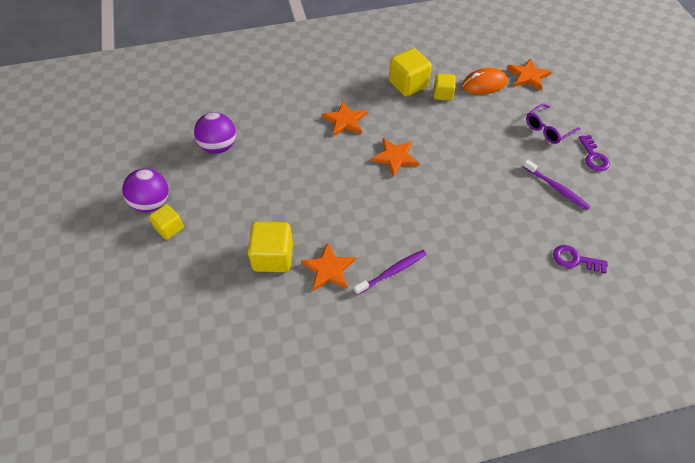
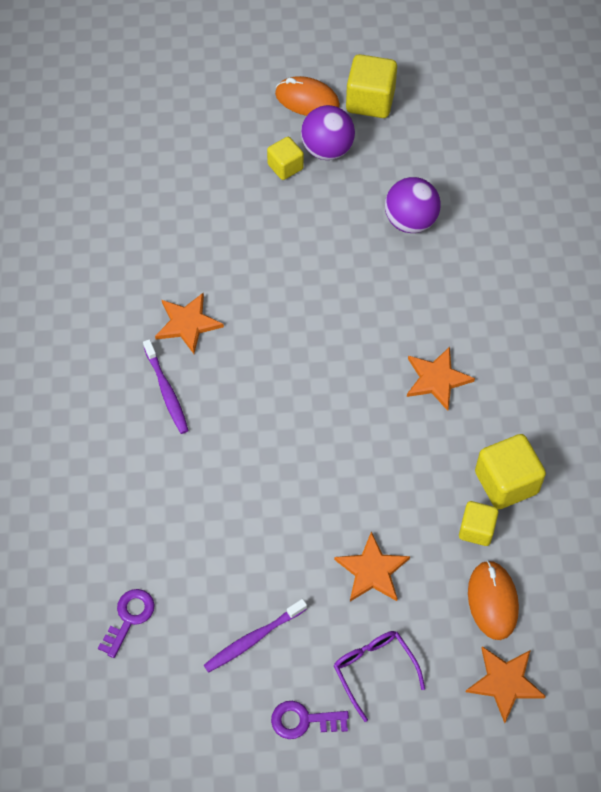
camera: 100 degrees right, 5 degrees up
(98, 223) = (307, 100): none -> orange mouse
(273, 257) = (219, 268): yellow cube -> yellow cube (370, 101)
(395, 157) = (353, 432): orange star -> orange star (372, 571)

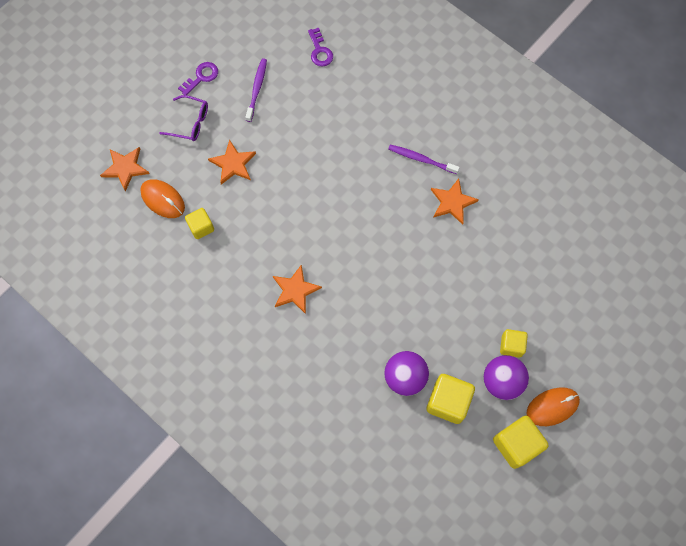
camera: 135 degrees right, 10 degrees up
(506, 482) = (208, 265): yellow cube -> yellow cube (448, 402)

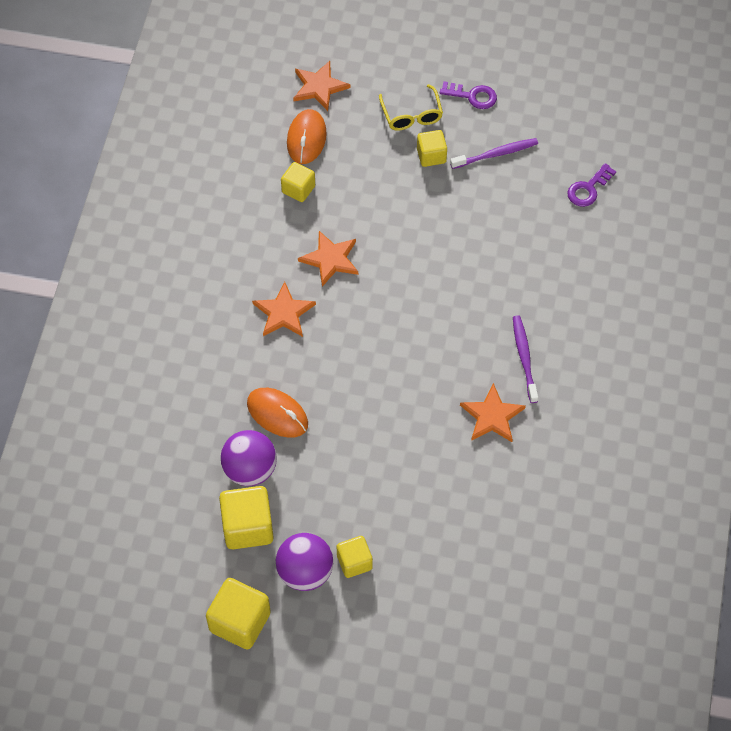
camera: 60 degrees right, 10 degrees down
(190, 122) = (411, 115): purple glasses -> yellow glasses
(231, 128) = (431, 156): none -> yellow cube
(233, 164) = (391, 179): orange star -> orange star (330, 259)
(552, 407) = (307, 640): orange mouse -> orange mouse (277, 414)

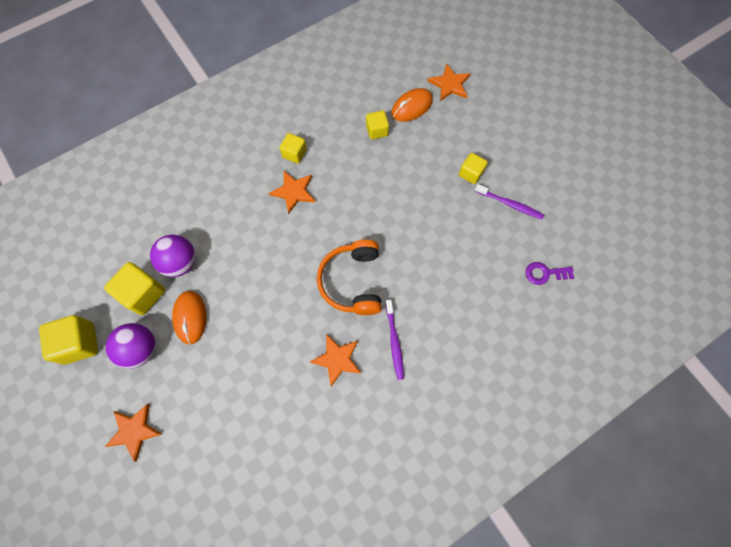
camera: 45 degrees right, 10 degrees up
(277, 414) = (228, 245): orange mouse -> orange mouse (190, 317)
(330, 259) = (351, 184): orange star -> orange star (134, 431)
(354, 562) = (170, 370): yellow cube -> yellow cube (294, 153)
(411, 115) = (484, 141): yellow glasses -> none
(431, 342) = (352, 282): none -> orange headphones
(473, 96) = (532, 159): purple key -> none
(524, 358) = (394, 342): purple toothbrush -> purple toothbrush turned 135 degrees clockwise

